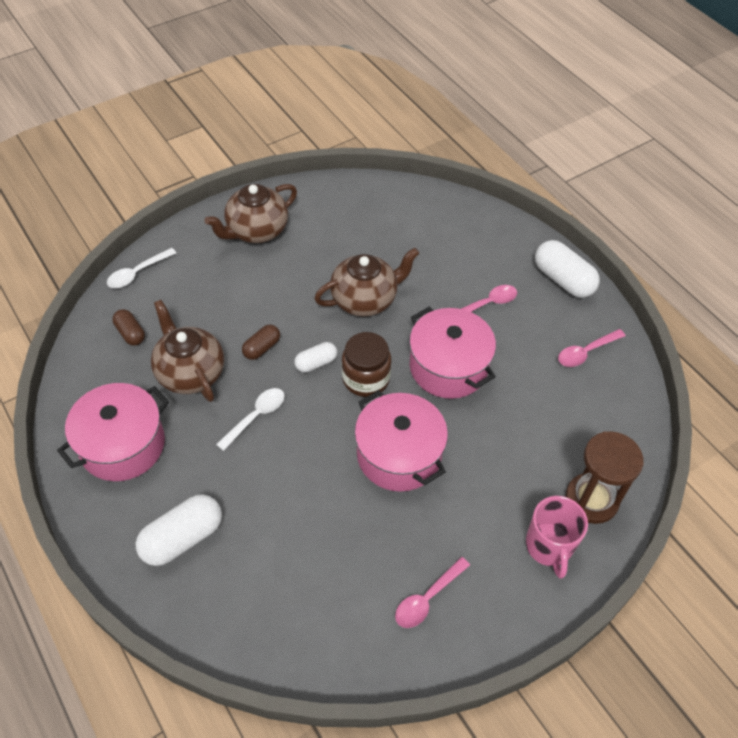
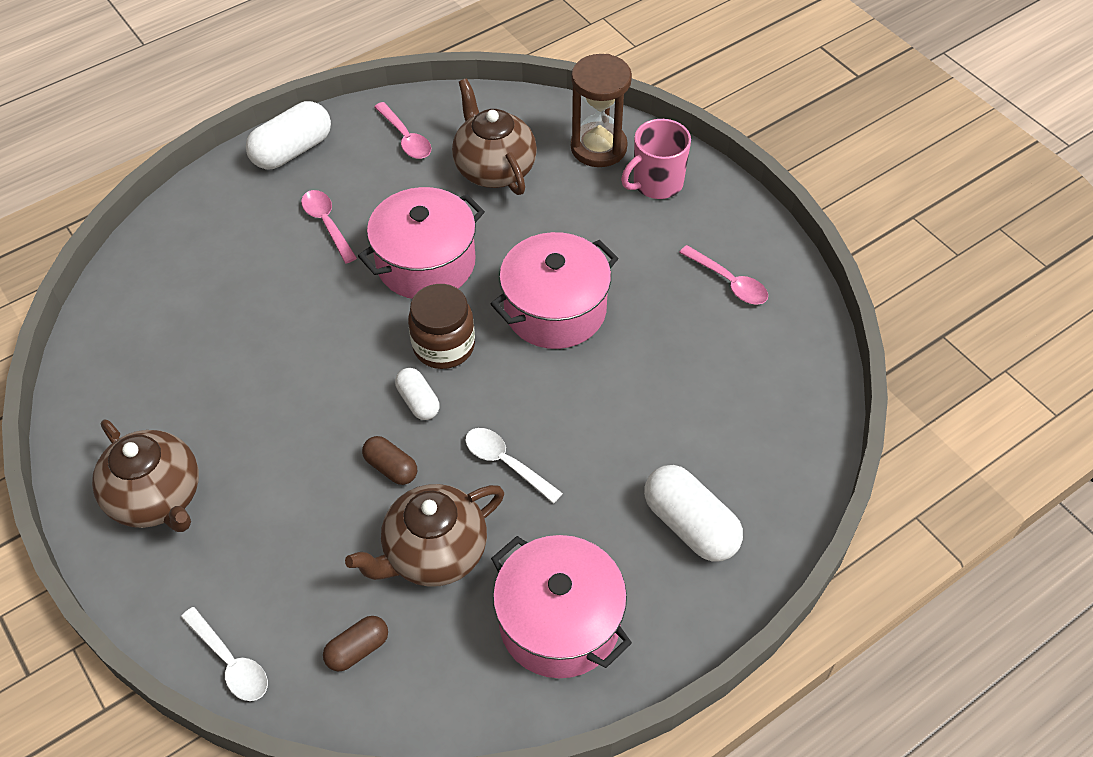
camera: 90 degrees left, 0 degrees up
(365, 299) = (310, 351): brown teapot -> brown teapot (494, 169)
(549, 546) = (656, 183): pink mug -> pink mug turned 150 degrees clockwise

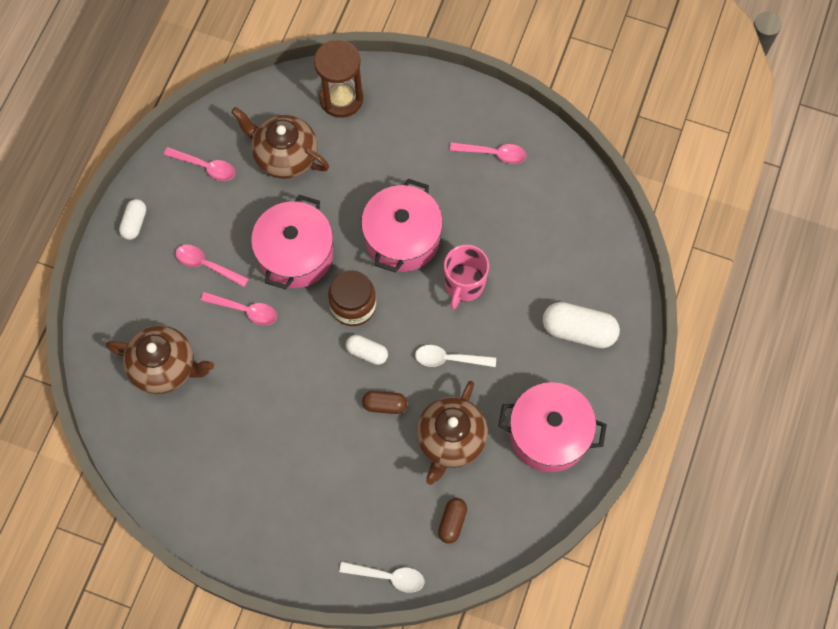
camera: 35 degrees left, 15 degrees up
(157, 498) = (261, 514): brown teapot -> brown teapot (165, 367)
(292, 151) = (134, 223): white capsule -> white capsule, size x0.57
(326, 286) = (244, 310): none -> pink spoon
(656, 183) = (398, 105): pink mug -> pink mug (464, 285)

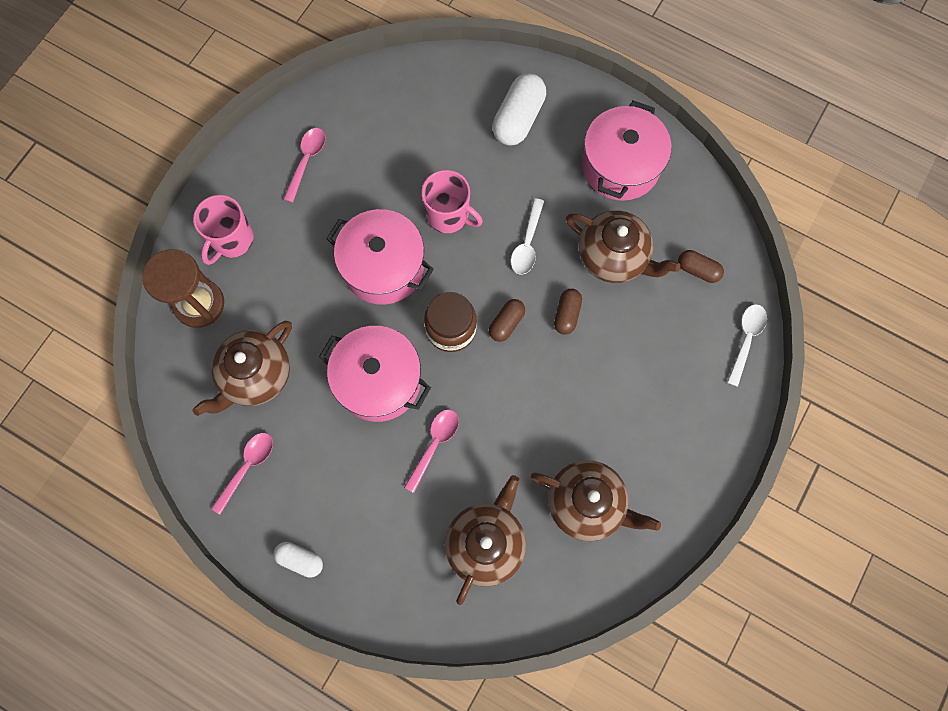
camera: 80 degrees left, 5 degrees up
(207, 265) = (371, 480): pink spoon -> none
(210, 447) = (586, 503): none -> brown teapot
(367, 352) = (506, 323): white capsule -> brown capsule
(404, 110) = (232, 240): none -> pink mug

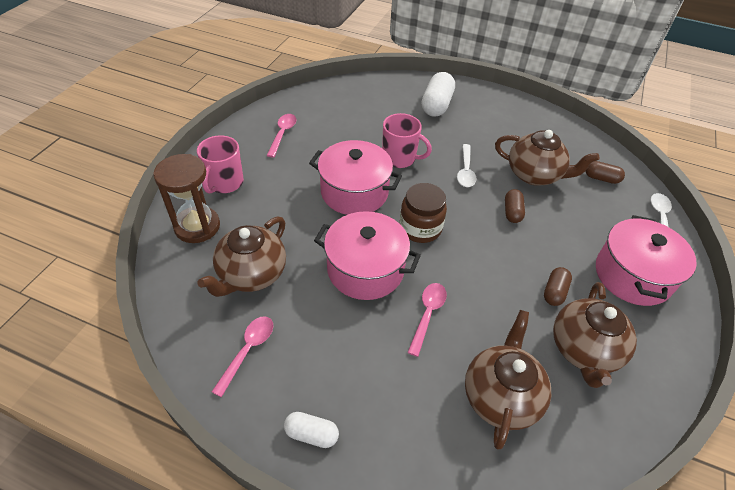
camera: 10 degrees left, 25 degrees down
(506, 323) = (465, 221): brown capsule -> brown capsule (554, 292)
(586, 503) = (583, 350): brown teapot -> brown teapot turned 90 degrees clockwise
(620, 166) = (518, 125): pink pot -> pink pot (632, 275)

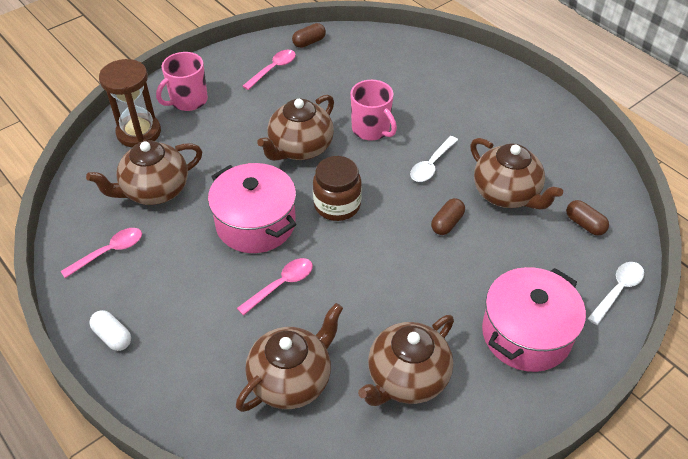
camera: 30 degrees right, 0 degrees up
(354, 192) = (300, 148): pink pot -> brown teapot
(436, 105) = (458, 85): white capsule -> none
(554, 292) = (424, 315): brown capsule -> brown capsule (309, 42)

